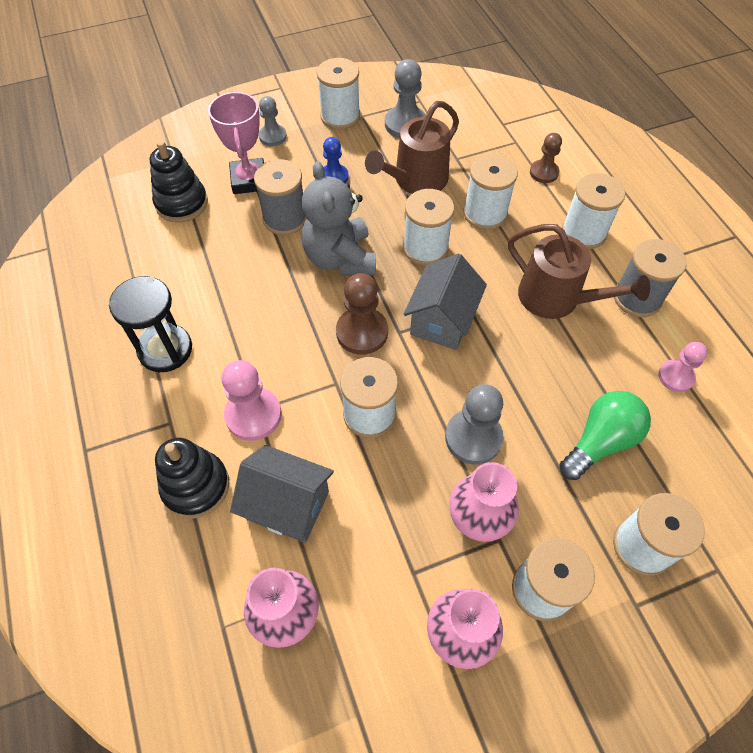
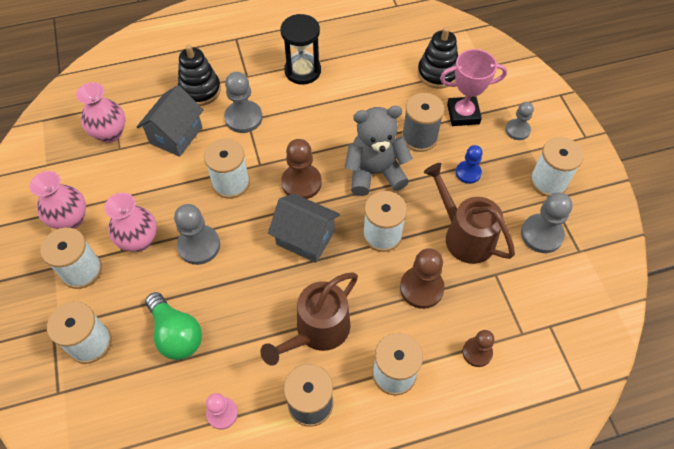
camera: 95 degrees right, 0 degrees up
(253, 415) = (243, 118): pink pawn -> grey pawn
(485, 213) = (421, 288): white spool -> brown pawn

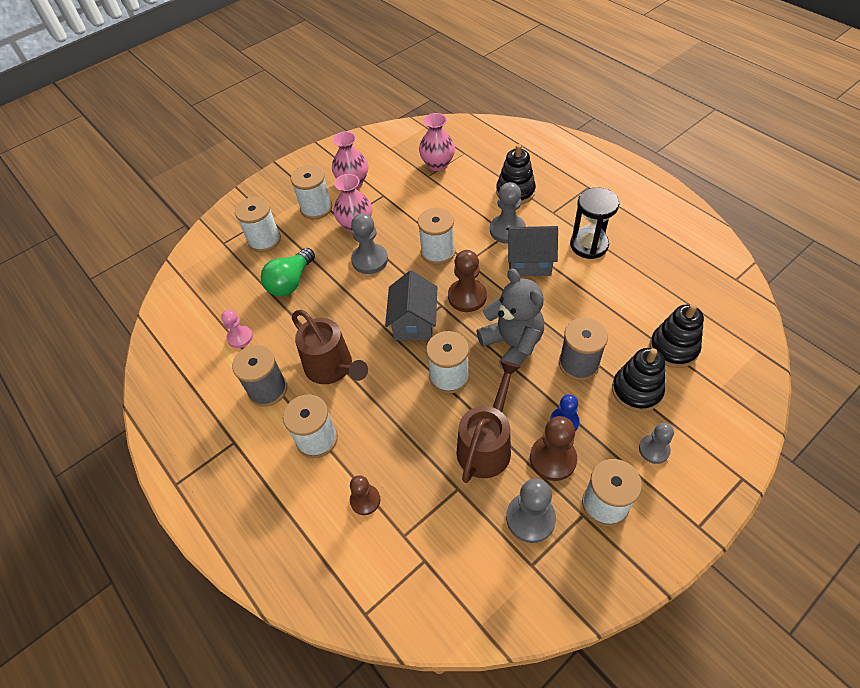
camera: 70 degrees right, 5 degrees down
(176, 135) = (461, 199): grey house -> grey house (529, 262)
(317, 330) = (332, 368): brown watering can -> brown watering can turned 150 degrees counterclockwise
(421, 288) = (409, 429): brown pawn -> brown pawn (553, 459)
(463, 114) = (636, 390): pink trophy -> black stacking toy

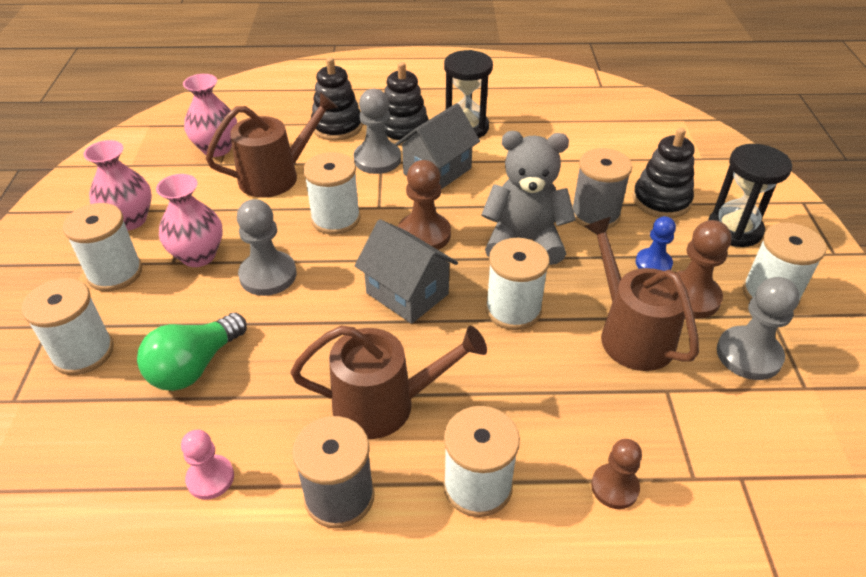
camera: 55 degrees left, 10 degrees down
(290, 282) = (194, 366): green light bulb -> green light bulb turned 60 degrees clockwise
(443, 203) = (276, 176): none -> brown watering can
(654, 450) = (734, 229): grey pawn -> black hourglass
(673, 348) = (636, 155): black stacking toy -> black stacking toy (403, 132)

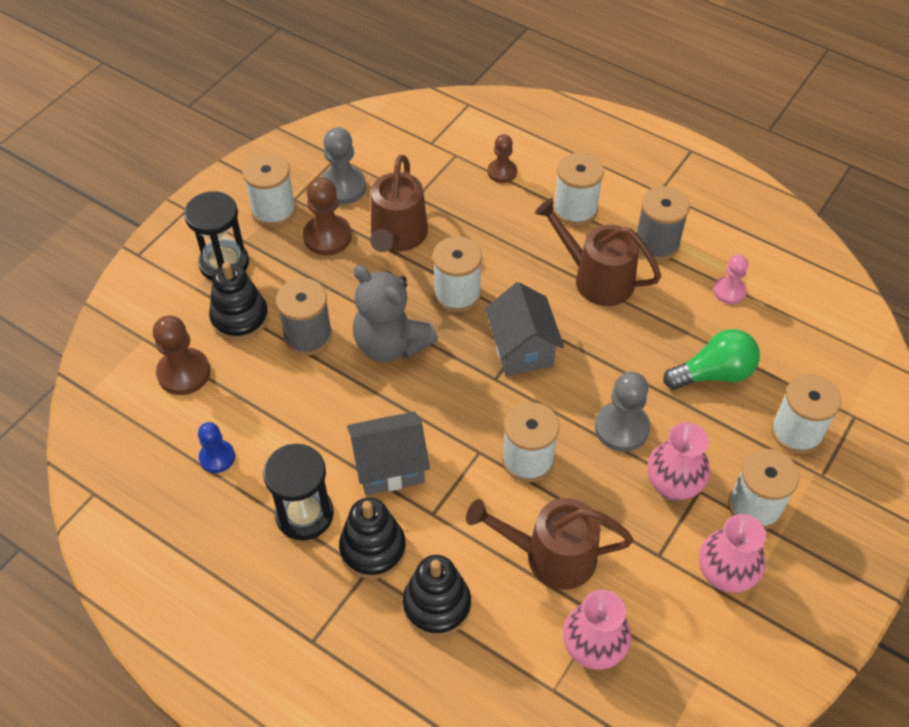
camera: 145 degrees left, 10 degrees up
(377, 159) = (433, 519): grey pawn -> none
(424, 234) = (464, 397): brown pawn -> brown pawn (184, 373)
(653, 263) = (319, 272): blue pawn -> blue pawn (217, 457)

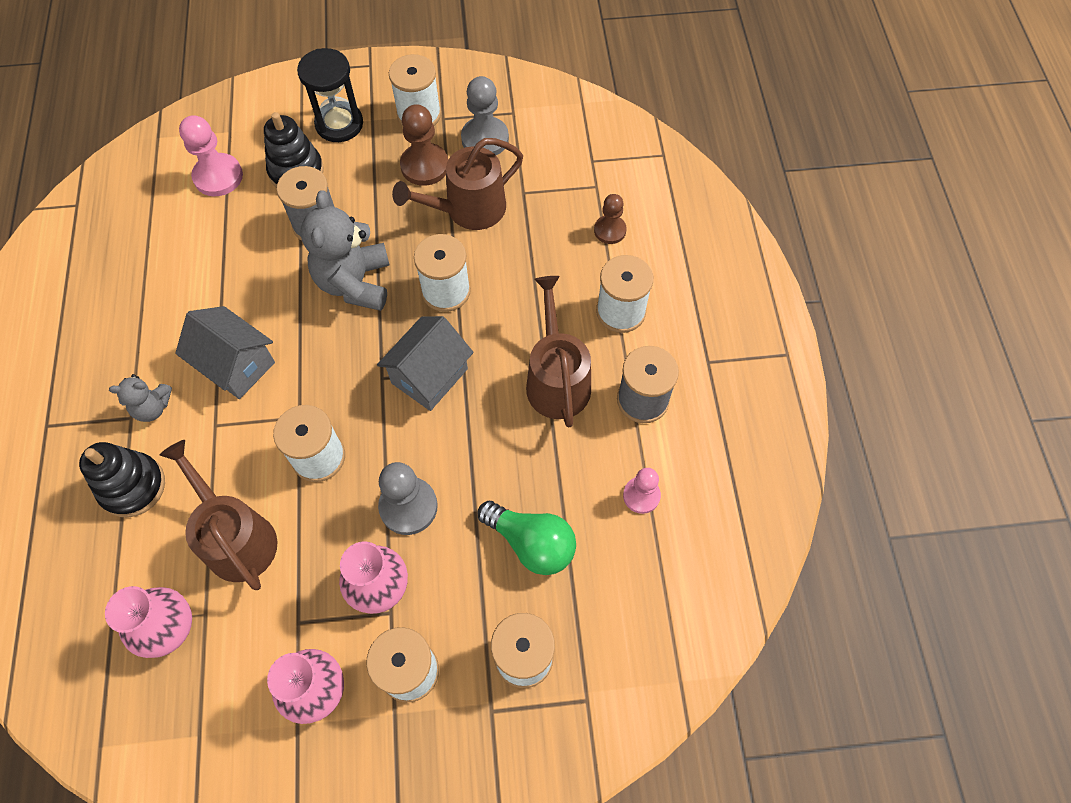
camera: 50 degrees right, 10 degrees up
(184, 373) = (218, 176): brown pawn -> pink pawn
(217, 457) = (160, 251): blue pawn -> none
(304, 514) = (151, 341): black hourglass -> none
(373, 549) = (152, 407): black stacking toy -> grey teddy bear

